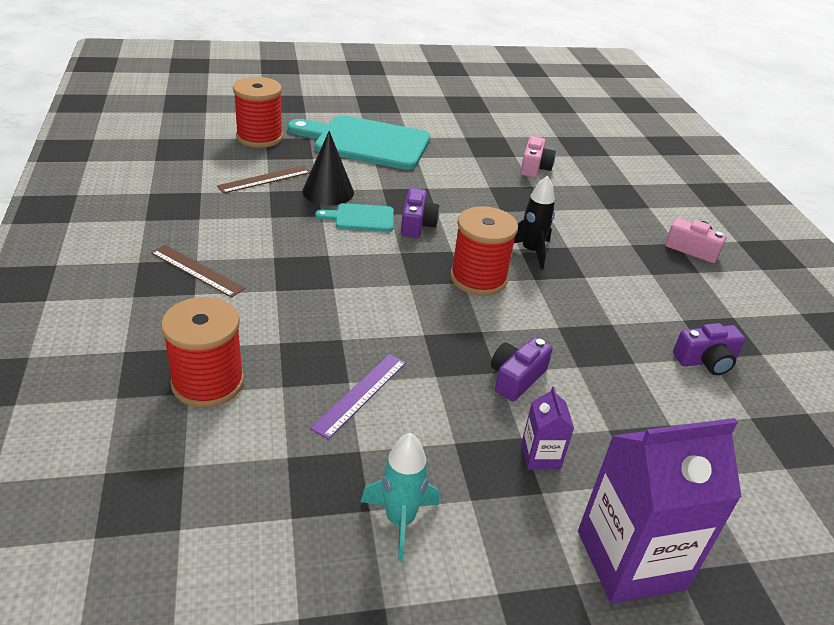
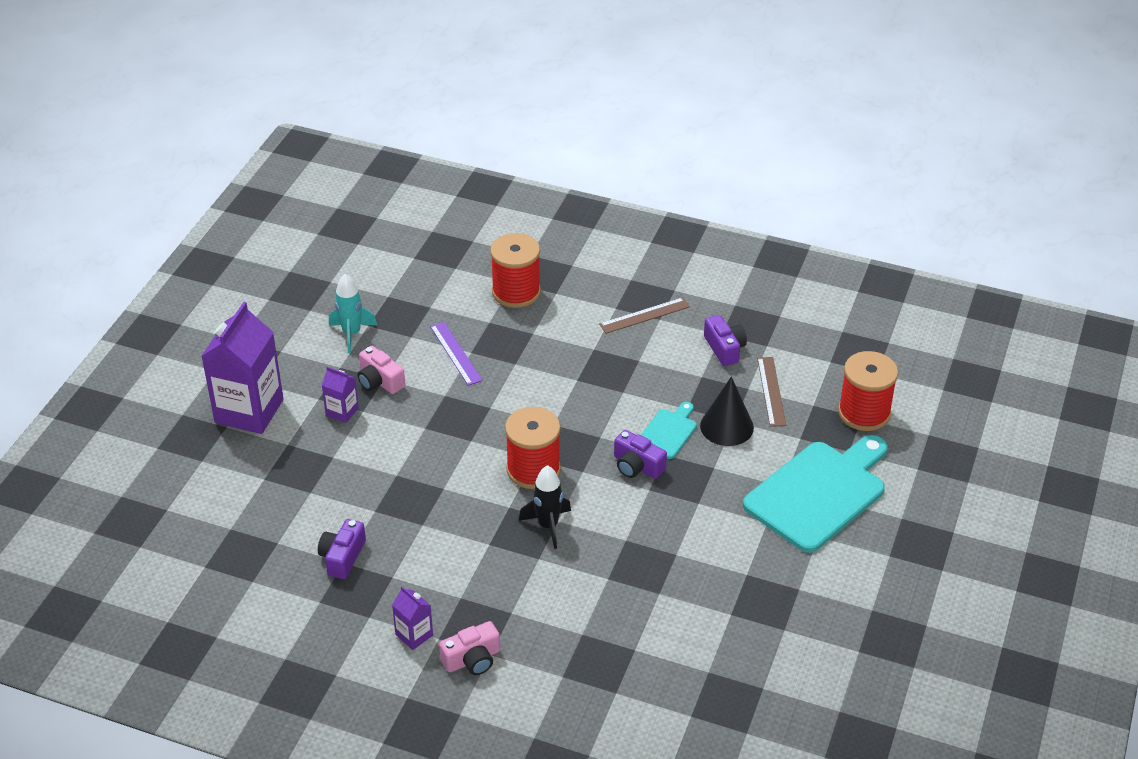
camera: 125 degrees right, 5 degrees up
(516, 378) = (411, 435): purple camera -> purple camera (724, 348)
(534, 167) = (696, 617): pink camera -> pink camera (379, 381)
(714, 285) = (414, 635): none -> purple carton

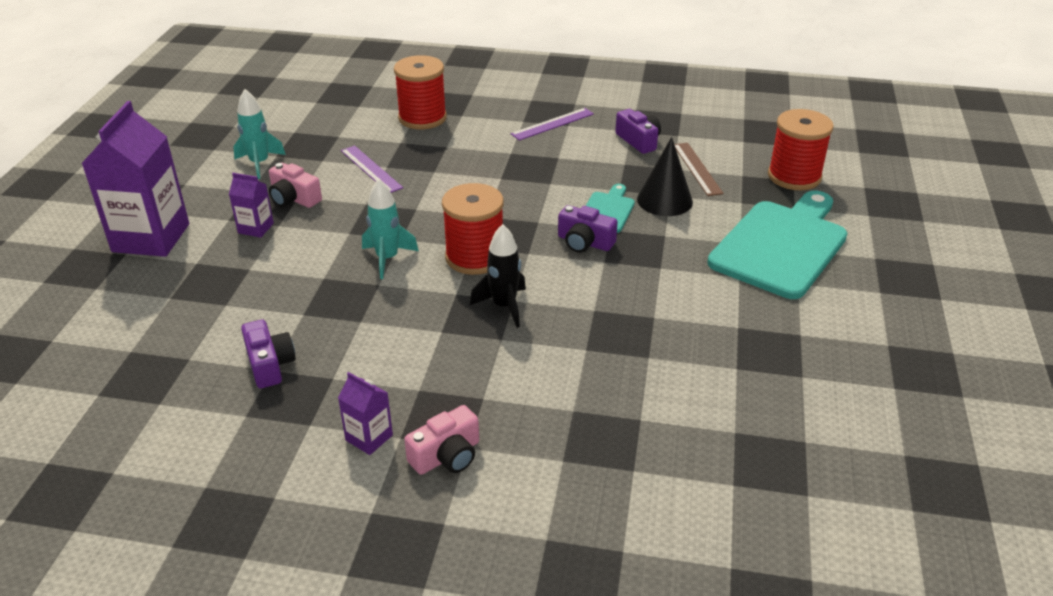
camera: 10 degrees left, 5 degrees down
(342, 557) = (270, 364): purple camera -> purple camera turned 150 degrees clockwise
(455, 461) = (387, 259): none -> turquoise rocket
(644, 315) = (552, 124): brown ruler -> purple ruler

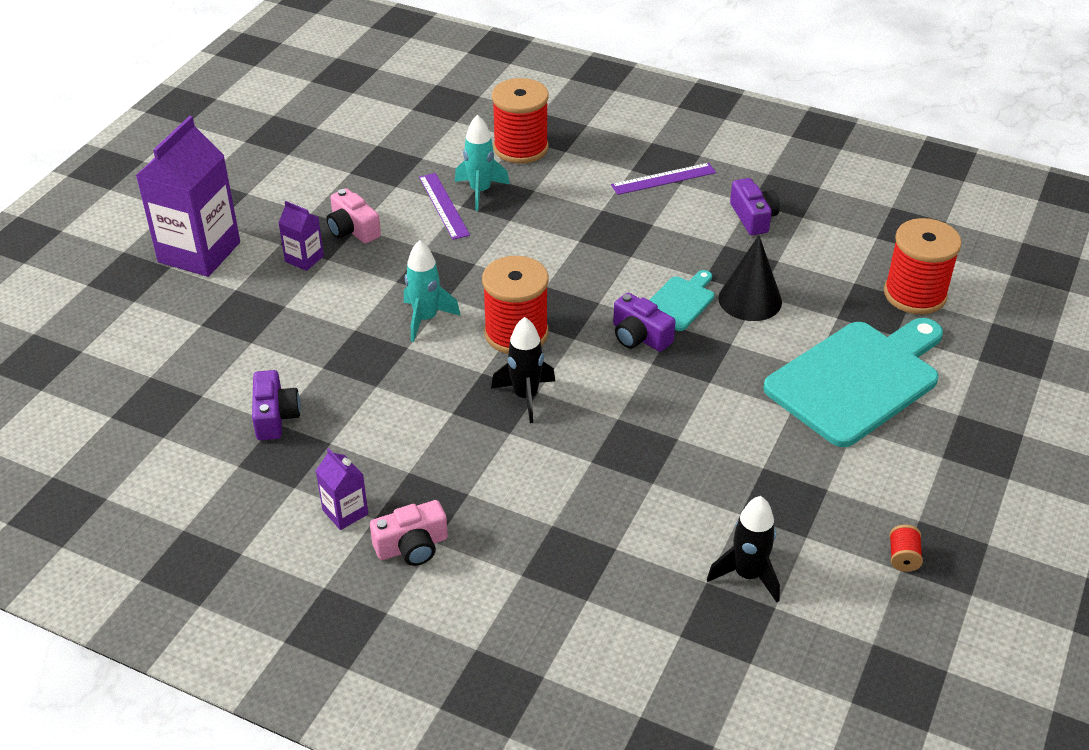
camera: 15 degrees right, 5 degrees up
(259, 163) = (330, 180): turquoise rocket -> turquoise rocket (480, 191)
(697, 168) = (805, 265): brown ruler -> none
(768, 419) = (747, 575): none -> black rocket
(891, 377) = (903, 557): none -> red spool

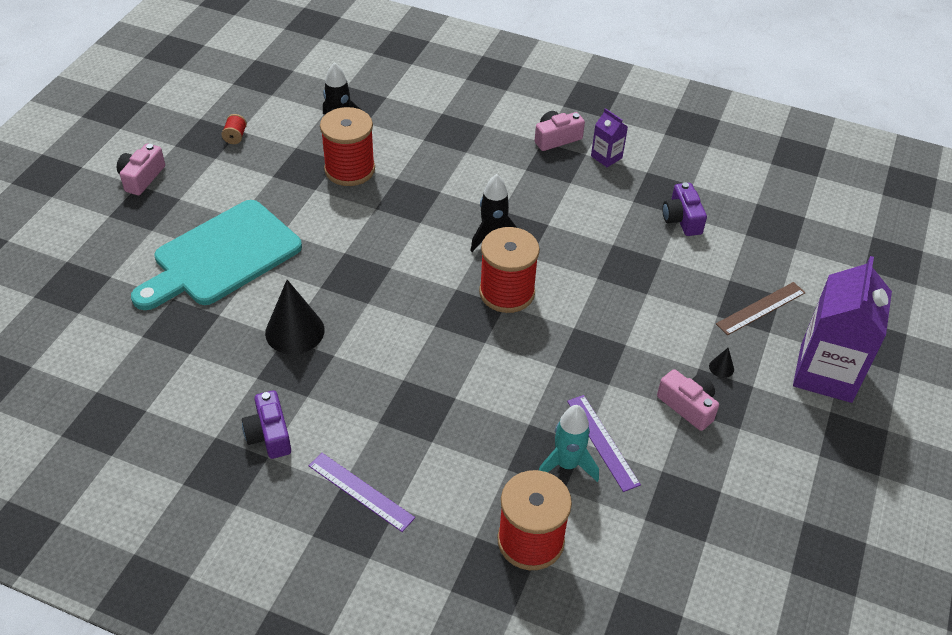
camera: 175 degrees right, 5 degrees up
(231, 311) = (761, 308): none -> brown ruler
(304, 259) = (721, 367): purple carton -> black cone
(425, 319) = (588, 304): turquoise rocket -> none
(639, 336) = (399, 292): purple camera -> none
(663, 179) = (361, 491): purple ruler -> purple ruler turned 60 degrees clockwise
(680, 302) = (360, 327): turquoise cutting board -> none
(915, 294) = (136, 341): red spool -> red spool (349, 169)
(1009, 489) = (141, 178): none -> pink camera

